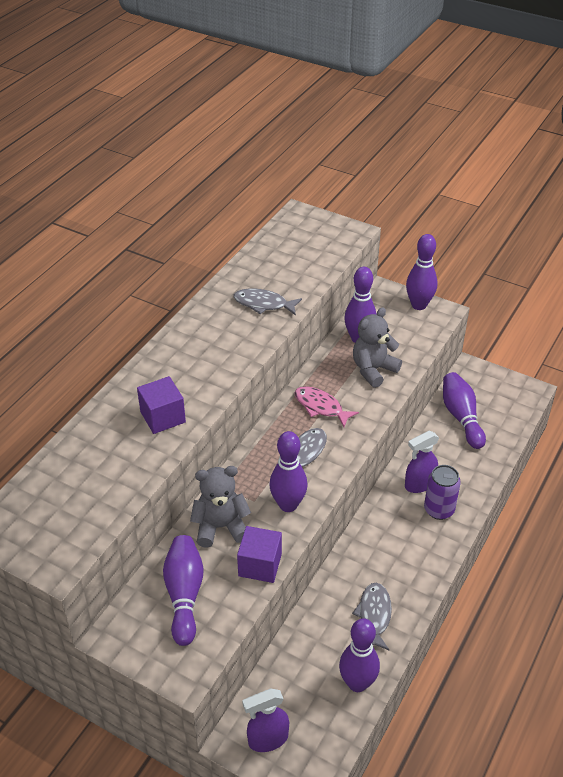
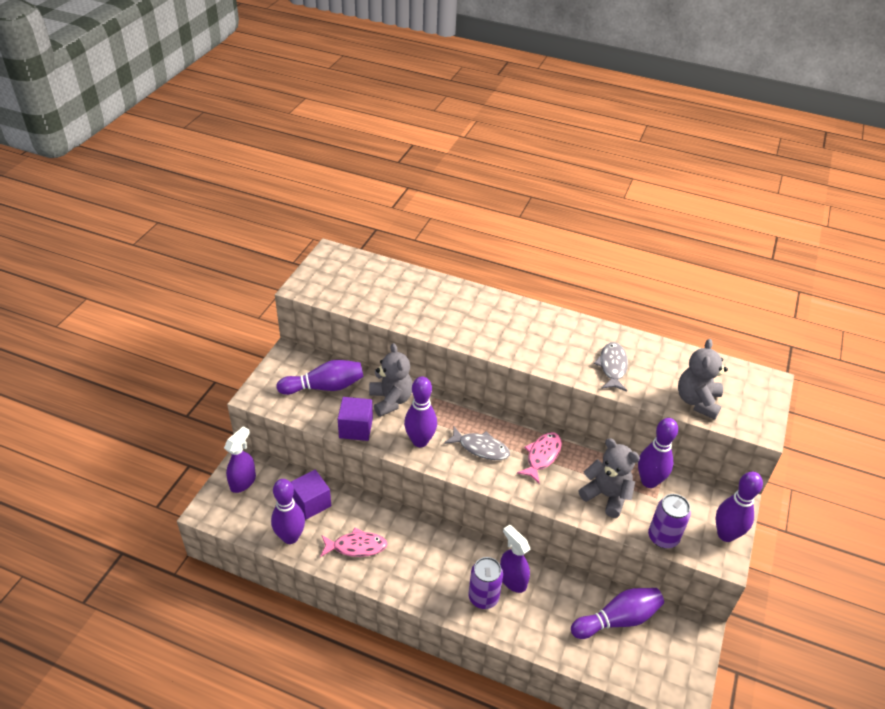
camera: 80 degrees right, 0 degrees up
(163, 417) = (452, 319): purple cube -> purple cube (311, 503)
(267, 739) = (243, 482): purple spray bottle -> purple spray bottle turned 60 degrees clockwise
(317, 260) = (697, 401): none -> grey teddy bear
(374, 615) = (356, 546): grey fish -> pink fish
(421, 343) = (663, 537): none -> purple can

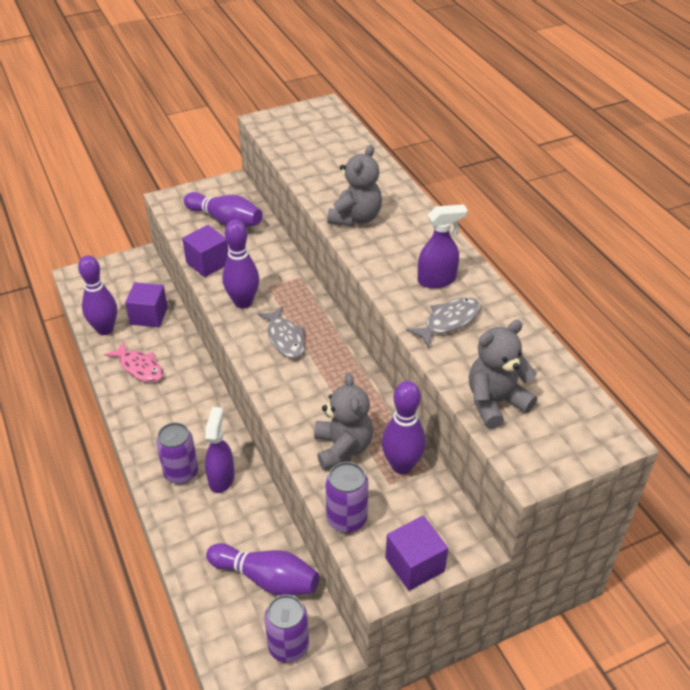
camera: 45 degrees right, 0 degrees up
(243, 482) = (123, 271): purple spray bottle -> purple spray bottle (437, 280)
(391, 400) = (262, 259): grey teddy bear -> grey teddy bear (355, 218)
(542, 456) = (329, 378): pink fish -> none
(678, 648) = (288, 646): none -> purple can
(726, 534) = (415, 564): purple bowling pin -> purple cube

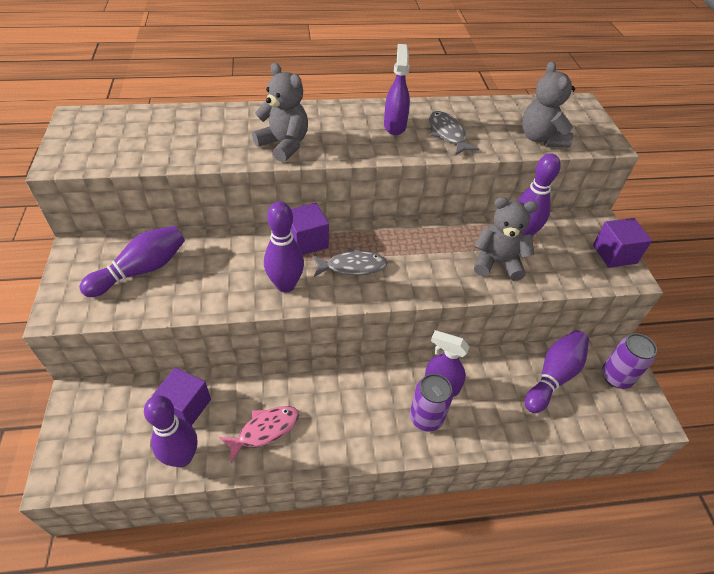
camera: 75 degrees left, 5 degrees up
(208, 263) = (205, 300): purple cube -> purple cube (307, 241)
(346, 519) = (570, 279): purple can -> none

